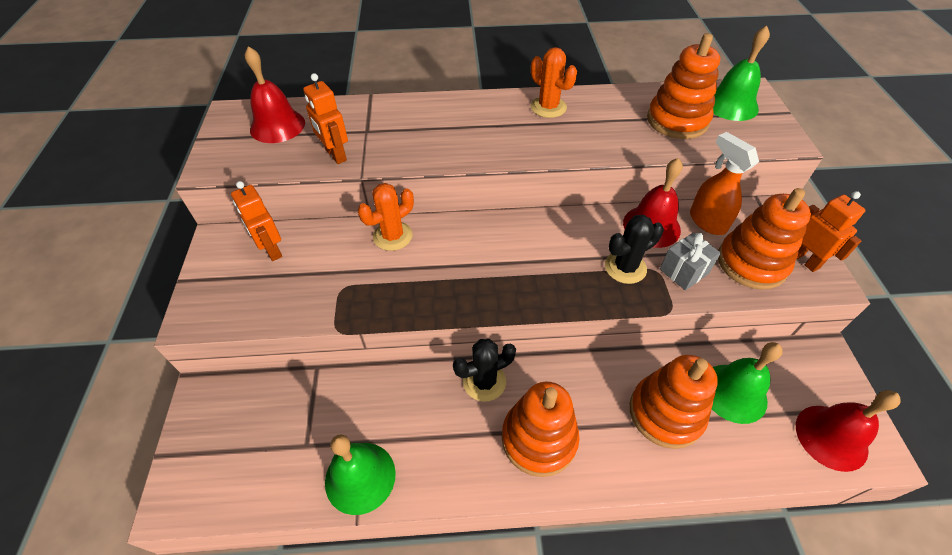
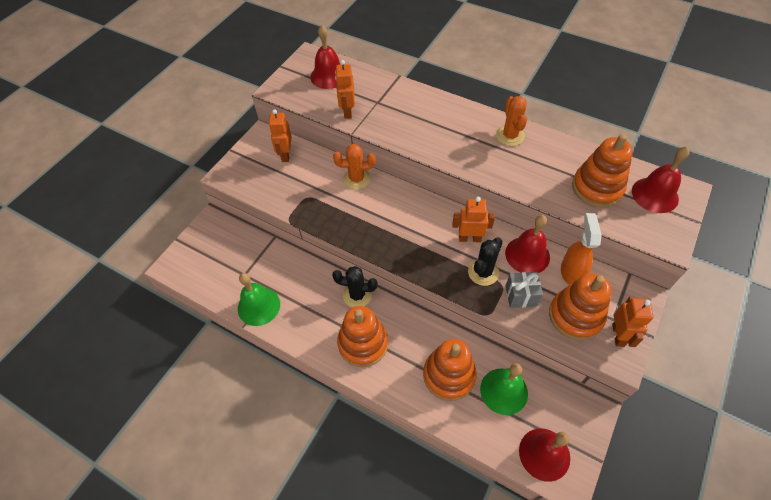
camera: 35 degrees right, 5 degrees up
(579, 239) = (469, 238): none -> orange robot
(625, 267) = (483, 272): black cactus -> black cactus turned 60 degrees counterclockwise
(731, 105) = (655, 195): green bell -> red bell

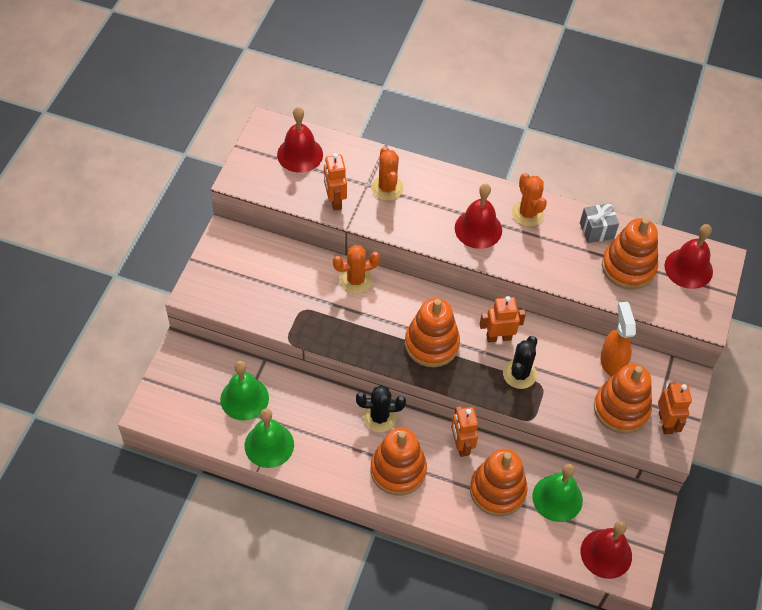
camera: 15 degrees left, 0 degrees up
(250, 265) = (244, 398): none -> green bell
(285, 155) = (262, 258): orange robot -> orange robot (461, 445)
(393, 106) = (387, 188): none -> orange cactus
(409, 237) = (431, 344): none -> orange stacking toy
(521, 295) = (562, 394): grey gift -> grey gift (596, 230)
(527, 255) = (563, 349): red bell -> red bell (478, 229)

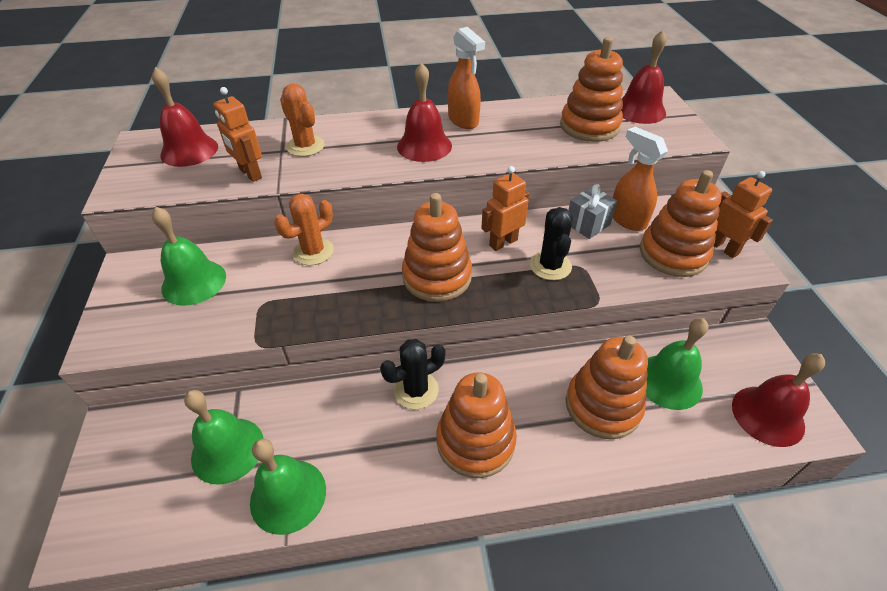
camera: 25 degrees left, 10 degrees down
(265, 269) = (194, 282): none -> green bell
(461, 445) = (527, 376): orange robot -> none
(527, 213) = (463, 121): orange cactus -> orange spray bottle
(596, 230) = (537, 112): grey gift -> grey gift (587, 224)

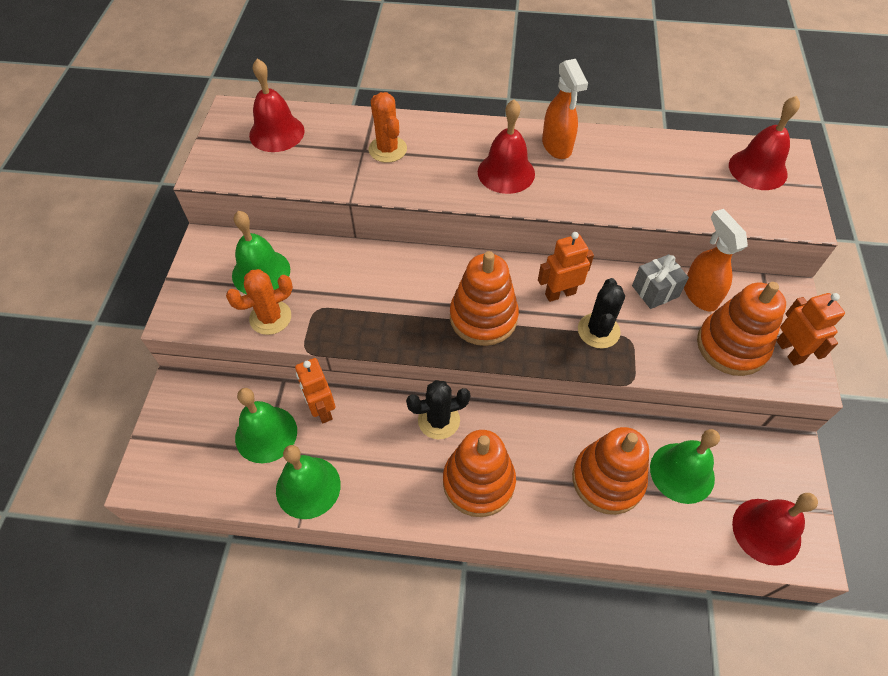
camera: 15 degrees right, 10 degrees up
(250, 174) = (328, 173): orange robot -> orange robot (322, 409)
(313, 251) = (374, 263): orange cactus -> orange cactus (270, 317)
(589, 126) = (691, 180): orange stacking toy -> none

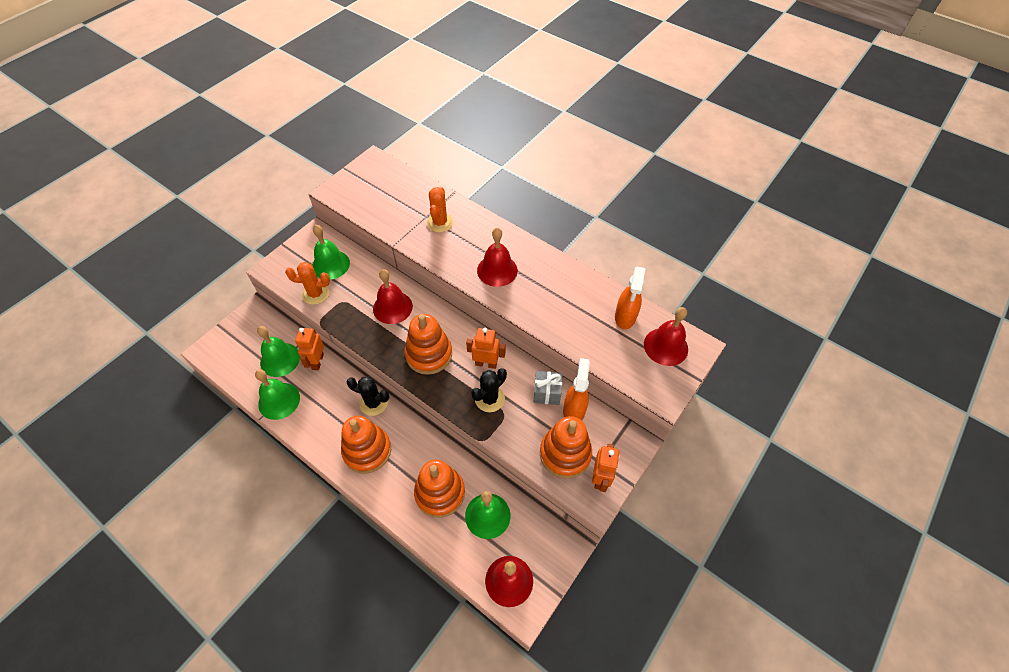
camera: 30 degrees right, 0 degrees up
(277, 133) = (386, 184): red bell -> red bell (392, 307)
(557, 146) = (543, 268): orange spray bottle -> orange spray bottle (625, 317)

